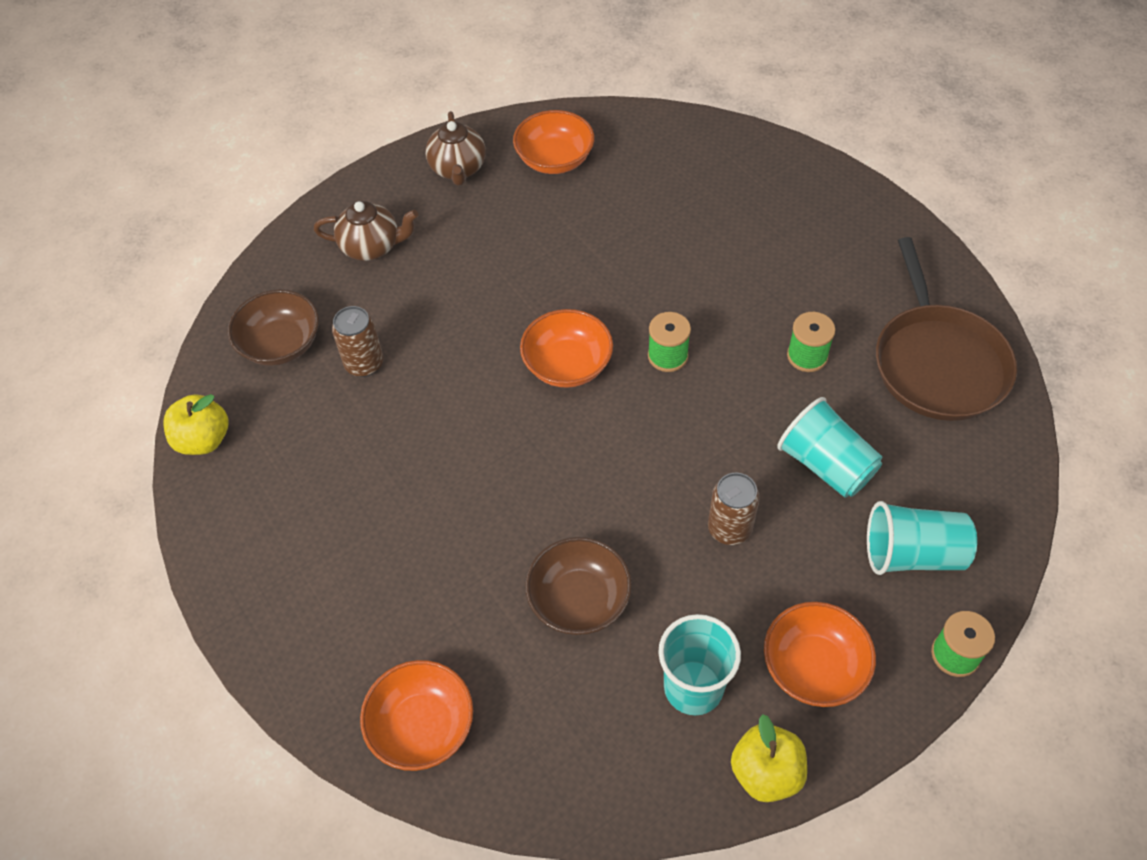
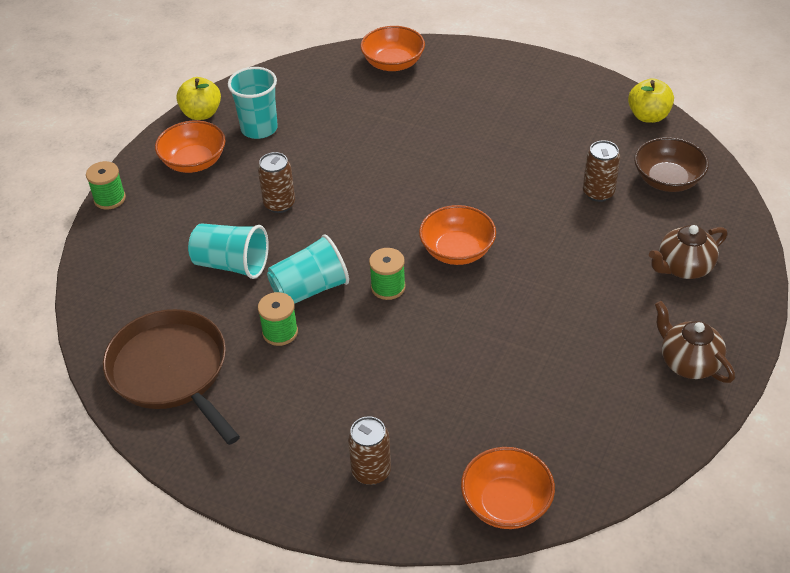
camera: 150 degrees right, 10 degrees down
(554, 159) = (613, 412): orange bowl -> orange bowl (506, 503)
(579, 600) = (349, 137): brown bowl -> none
(786, 197) = (371, 471): none -> brown can
(912, 554) = (152, 237): turquoise cup -> turquoise cup (310, 289)

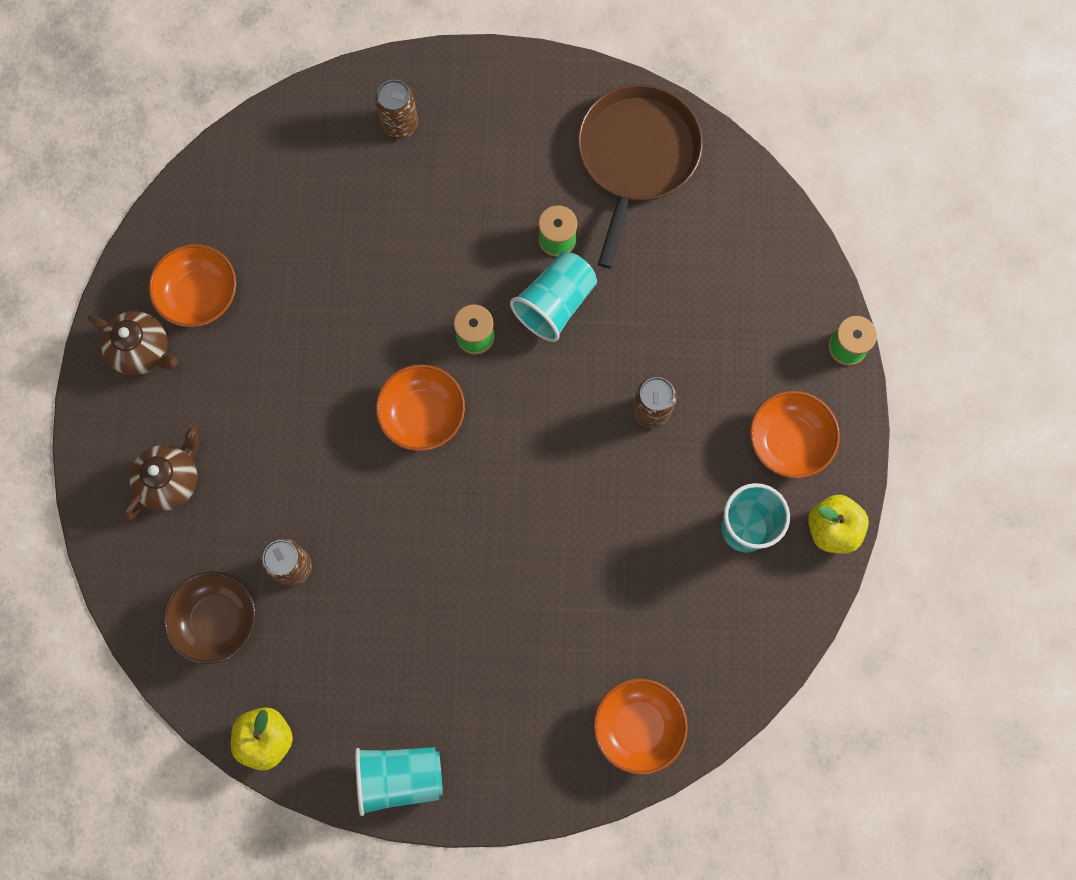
camera: 155 degrees right, 30 degrees up
(171, 371) = (636, 157): brown pan -> brown pan turned 105 degrees counterclockwise
(231, 264) = (654, 305): turquoise cup -> turquoise cup (399, 777)
(506, 503) = (271, 138): orange bowl -> orange bowl (199, 295)

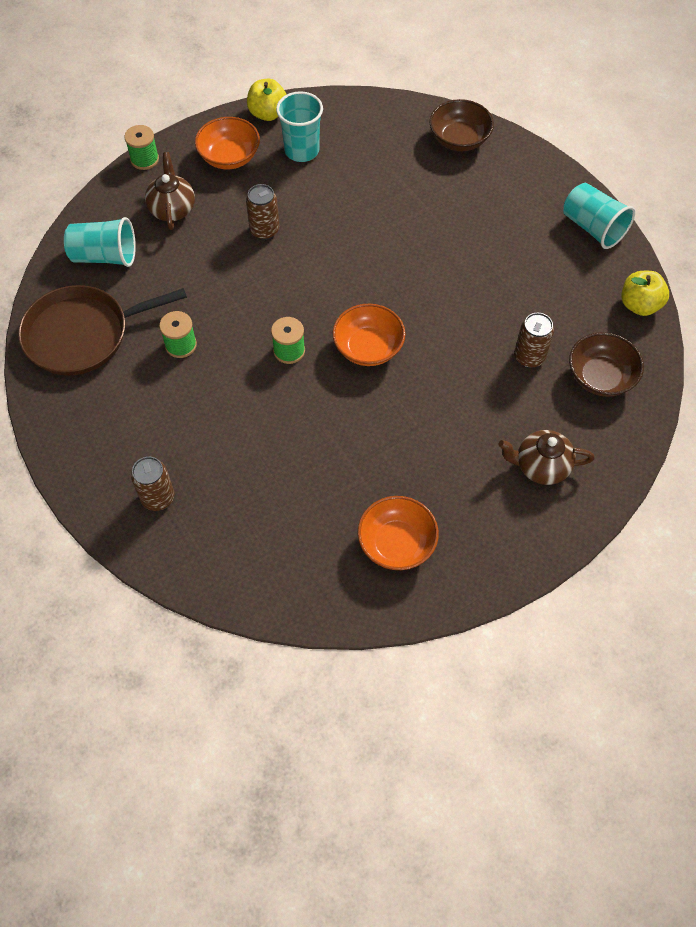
camera: 125 degrees left, 15 degrees down
(142, 350) = (469, 552): brown teapot -> brown teapot (172, 209)
(555, 303) = (230, 320): turquoise cup -> turquoise cup (105, 256)
(638, 726) = (459, 139): orange bowl -> brown bowl

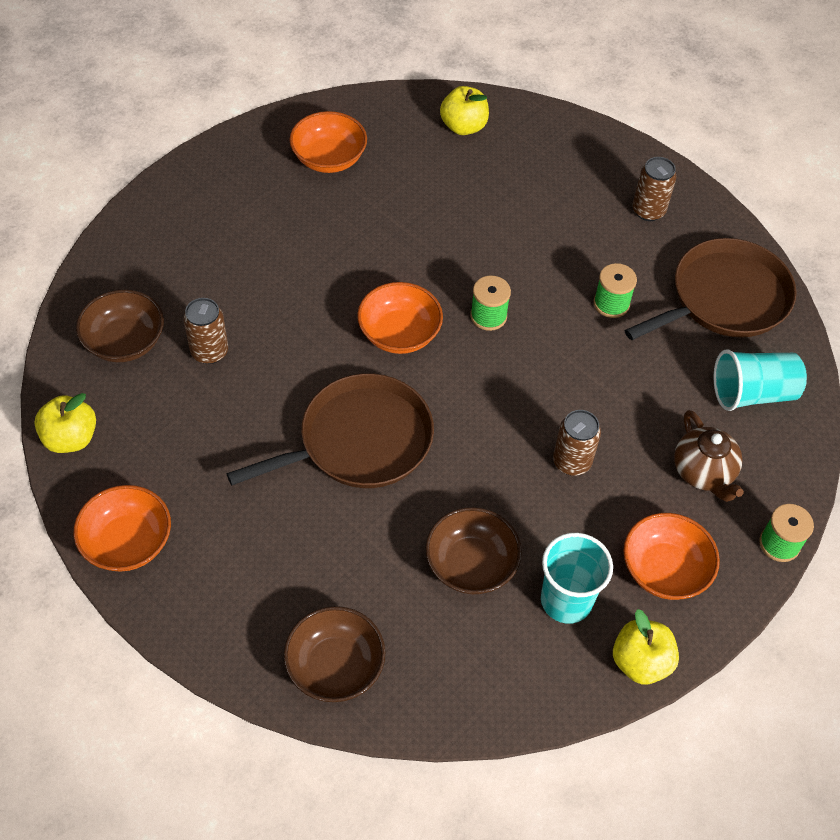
camera: 165 degrees right, 5 degrees down
(158, 498) = (567, 162): brown can -> brown can (648, 211)
(247, 562) = (463, 126): none -> yellow apple
(358, 179) = (471, 564): none -> brown bowl
(418, 269) = (359, 441): none -> brown pan
(541, 466) = (192, 241): brown teapot -> none
(593, 228) = (128, 542): turquoise cup -> orange bowl

